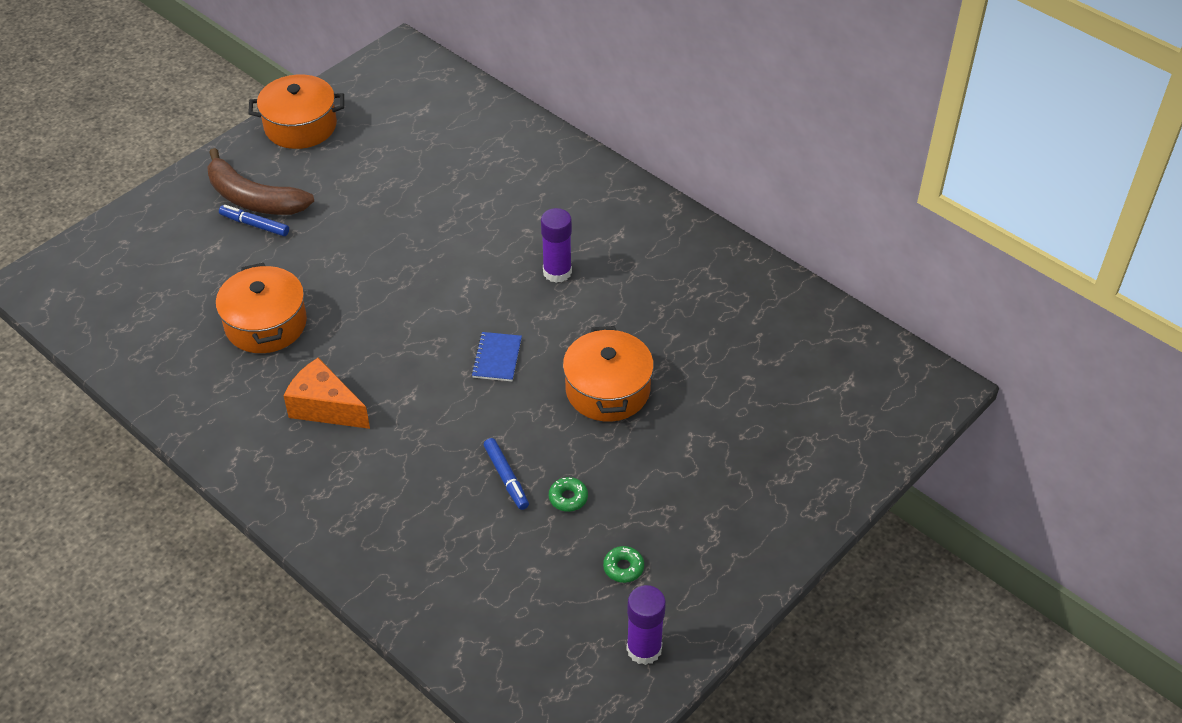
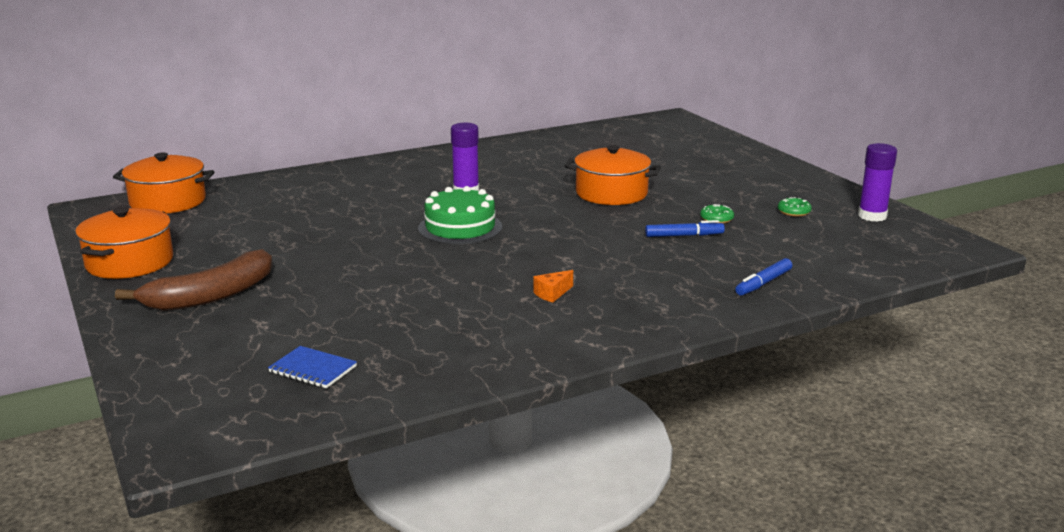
camera: 70 degrees left, 25 degrees down
(255, 225) = (253, 299): blue marker -> blue marker (763, 283)
(266, 324) = (411, 309): orange pot -> orange pot (168, 202)
(325, 407) = (552, 294): orange cheese -> orange cheese, size x0.49
(456, 298) = (460, 228): none -> green cake
(497, 358) = (546, 222): blue notebook -> blue notebook (313, 369)

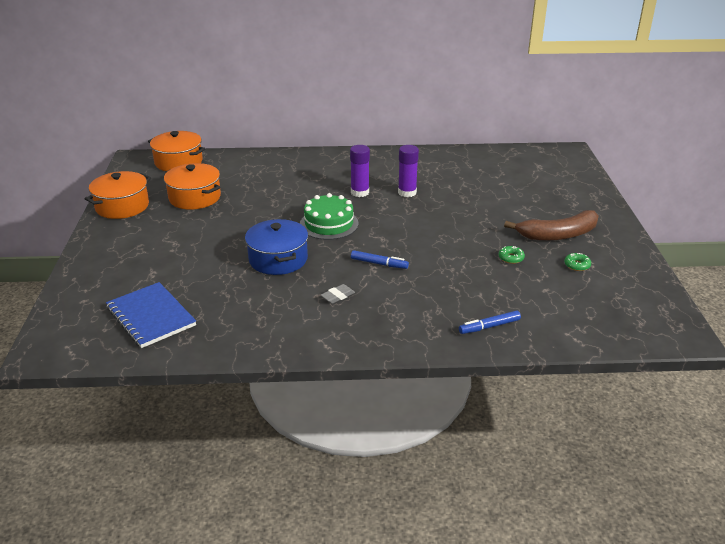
camera: 25 degrees right, 10 degrees up
(211, 296) = (143, 244): brown banana -> brown banana (558, 235)
(313, 369) = (151, 316): blue notebook -> blue notebook, size x1.83
(431, 274) = (278, 259): none -> blue pot
(552, 294) = (337, 296): orange cheese -> grey eraser
(611, 193) = (456, 216): orange pot -> orange pot (195, 197)
(684, 235) = (472, 268): blue marker -> blue marker (379, 264)
(872, 216) = (637, 284): purple glue stick -> purple glue stick (407, 192)

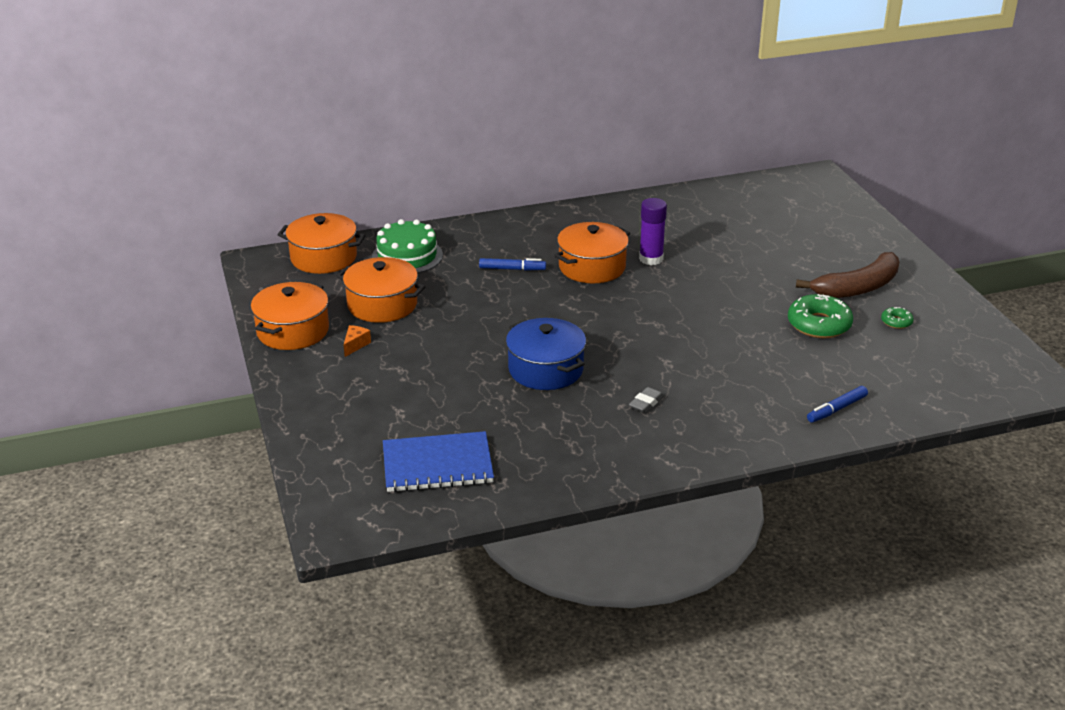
camera: 15 degrees left, 0 degrees up
(151, 316) = (437, 465): blue notebook -> blue notebook turned 45 degrees counterclockwise
(156, 222) = (355, 345): none -> orange cheese
(329, 224) = (579, 314): green cake -> green cake (407, 256)
(359, 192) = (592, 267): purple glue stick -> orange pot
(379, 264) = (671, 356): blue marker -> blue marker (512, 269)
(511, 258) = (819, 325): green donut -> green donut, size x2.04

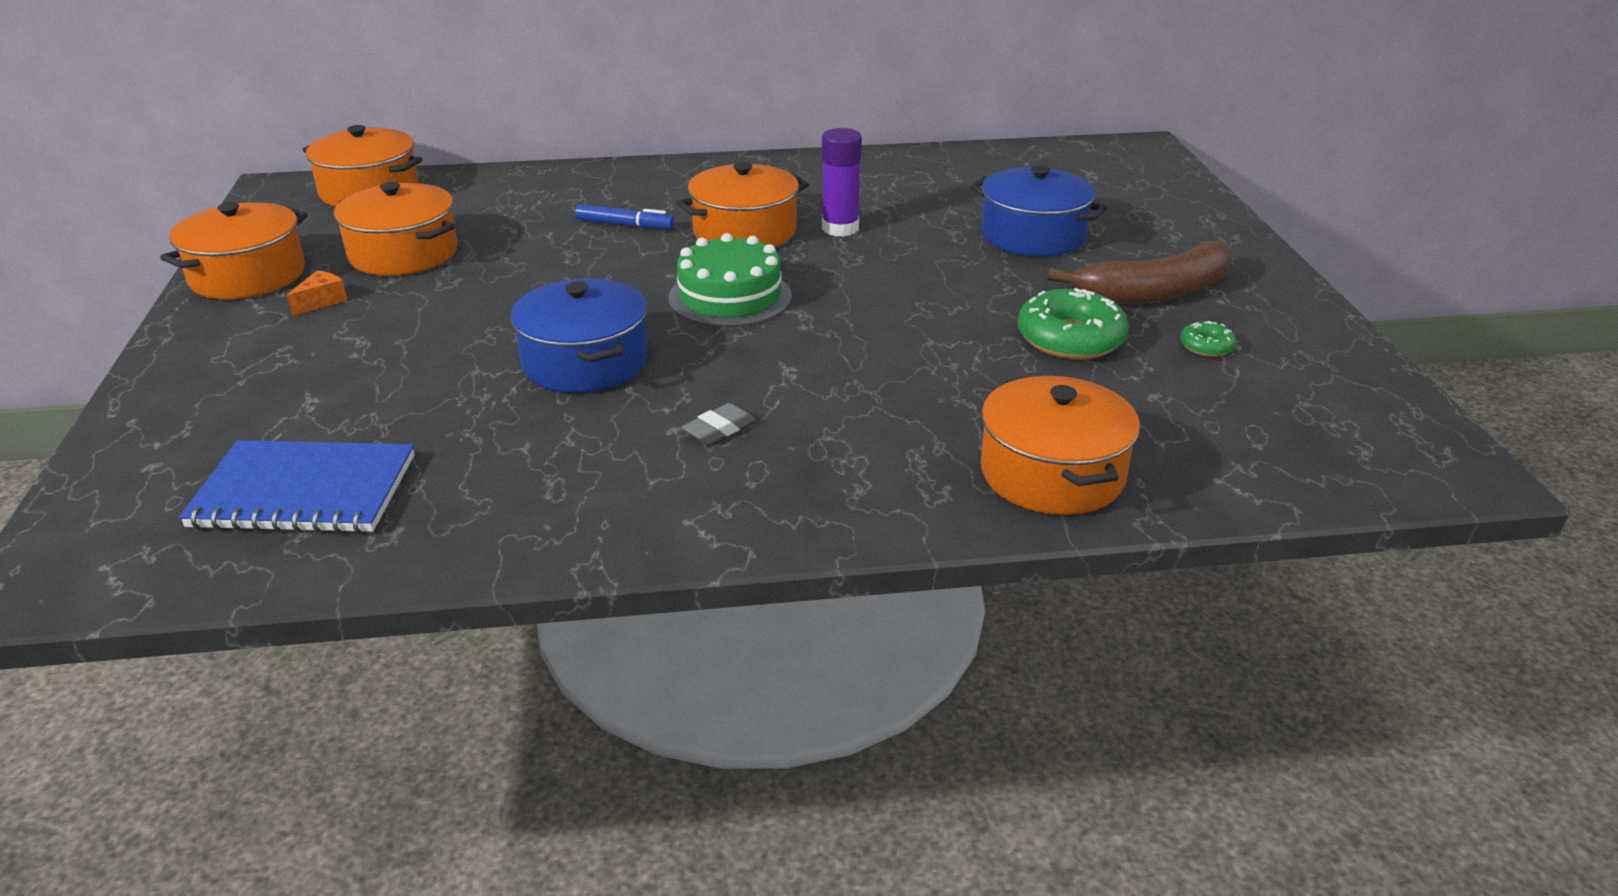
camera: 10 degrees right, 0 degrees up
(407, 256) = (486, 198): green cake -> green cake (730, 297)
(772, 253) = (1033, 236): none -> blue pot
(836, 409) = (1052, 474): blue marker -> orange pot

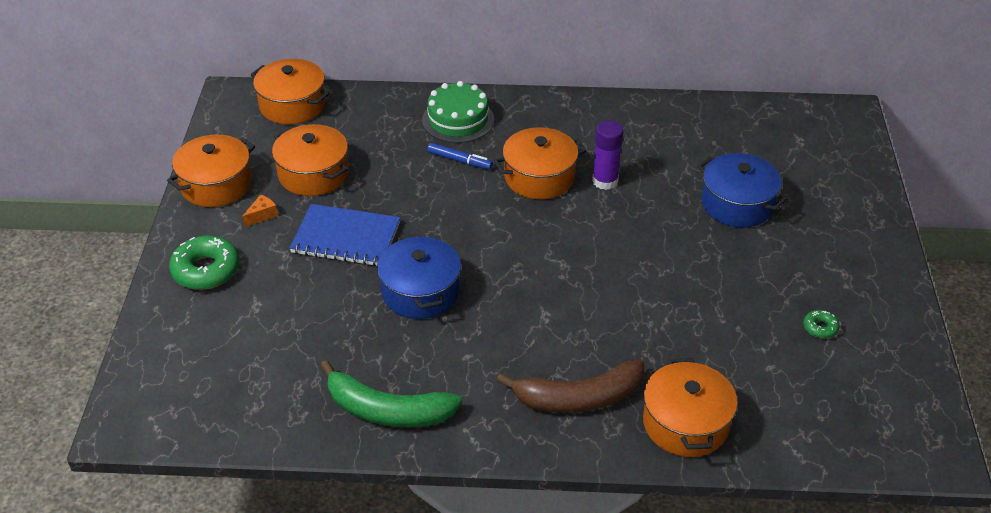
camera: 10 degrees right, 10 degrees up
(304, 492) = (254, 377): blue notebook -> blue notebook (346, 238)
(546, 510) = (387, 410): none -> green banana
(719, 429) = (494, 360): grey eraser -> none
(730, 297) = (519, 242): green cake -> green cake (458, 120)
(1070, 339) = (732, 309): green donut -> green donut (206, 270)
(1155, 292) = (804, 271): brown banana -> brown banana (578, 398)

